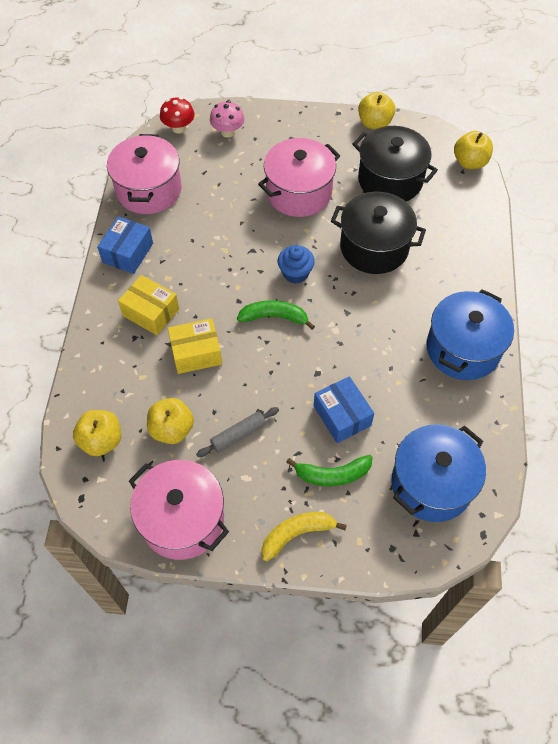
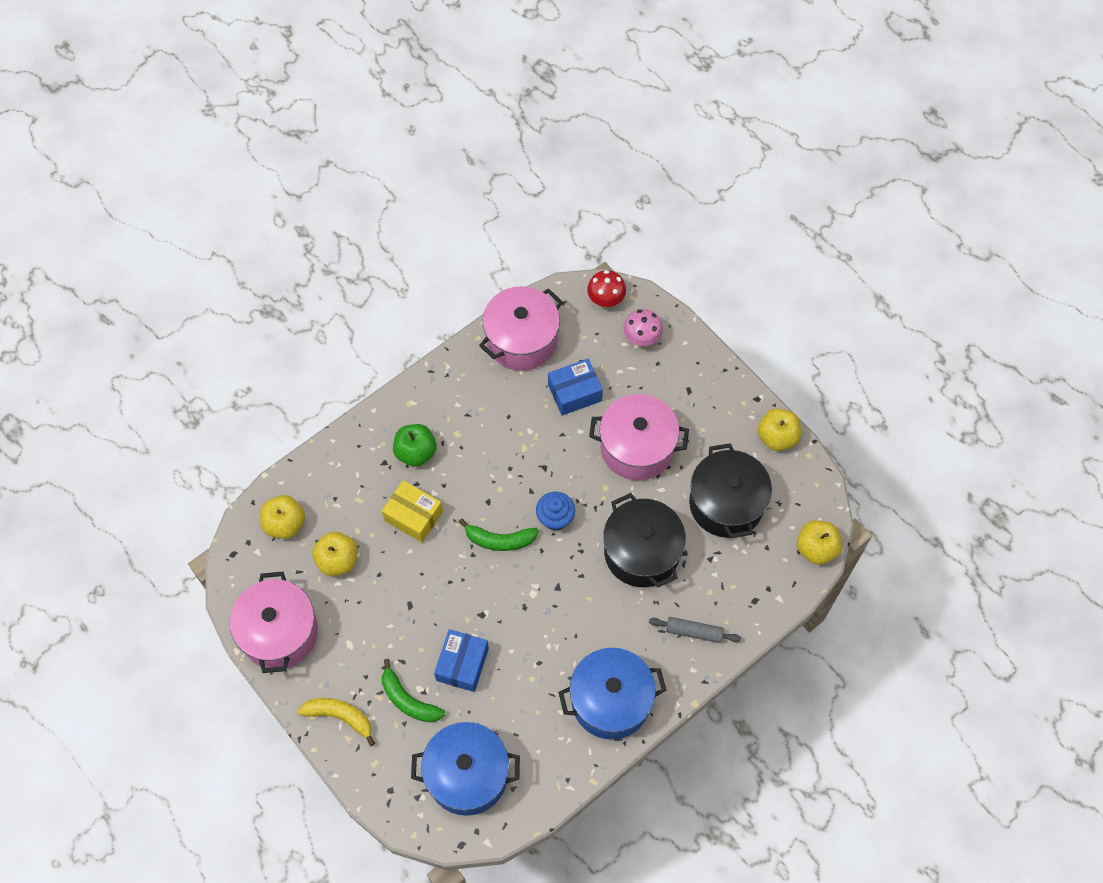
camera: 45 degrees right, 5 degrees up
(128, 253) = (450, 385): blue box -> blue box (574, 393)
(151, 312) = (416, 452): yellow box -> green apple
(238, 435) = (377, 608): grey rolling pin -> grey rolling pin (694, 632)
(274, 317) = (499, 540): green banana -> green banana turned 135 degrees clockwise

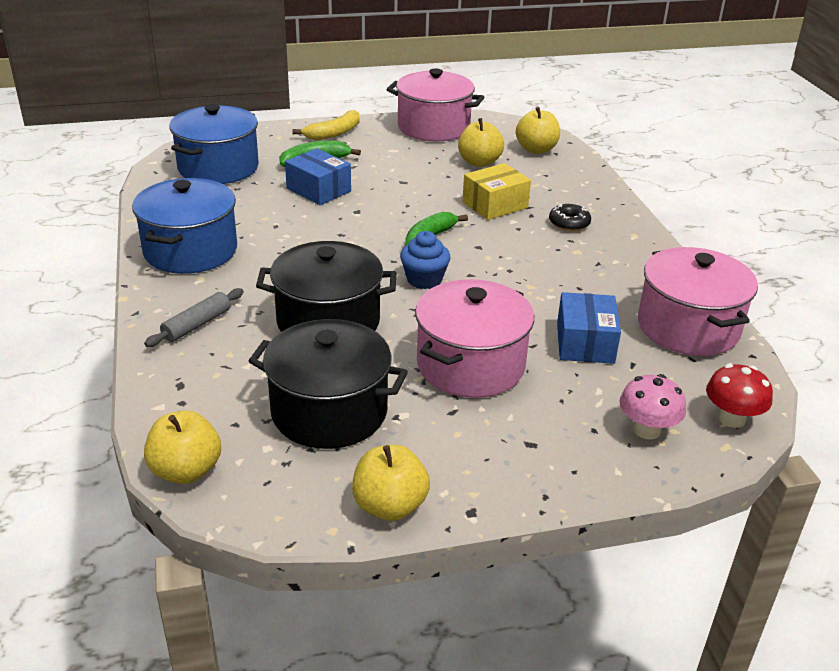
camera: 115 degrees right, 30 degrees down
(416, 452) = (569, 223): green apple -> black donut

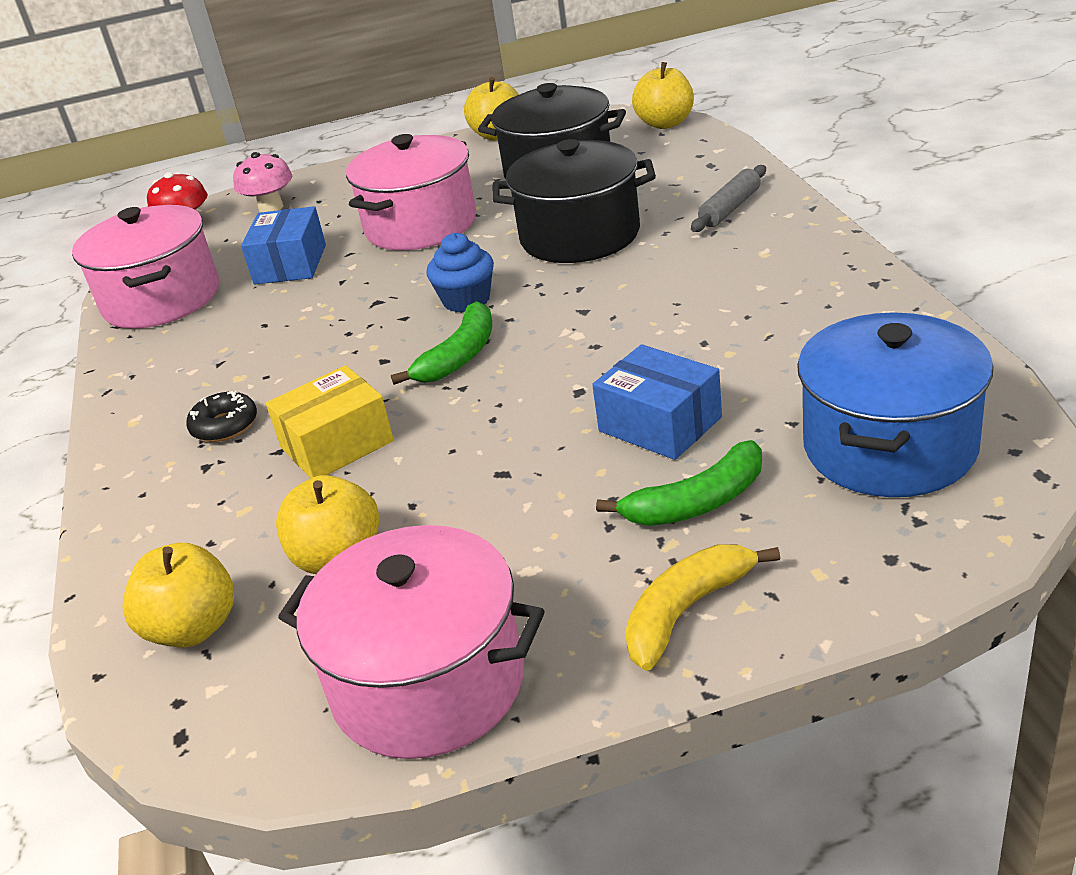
camera: 175 degrees left, 0 degrees up
(190, 251) = (806, 283): blue pot -> none

